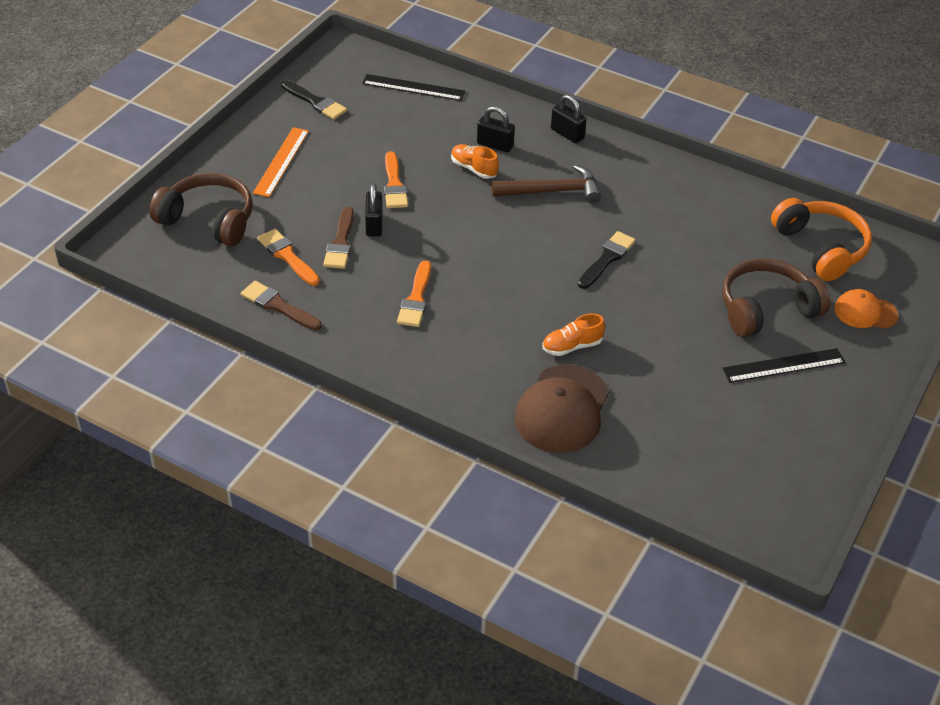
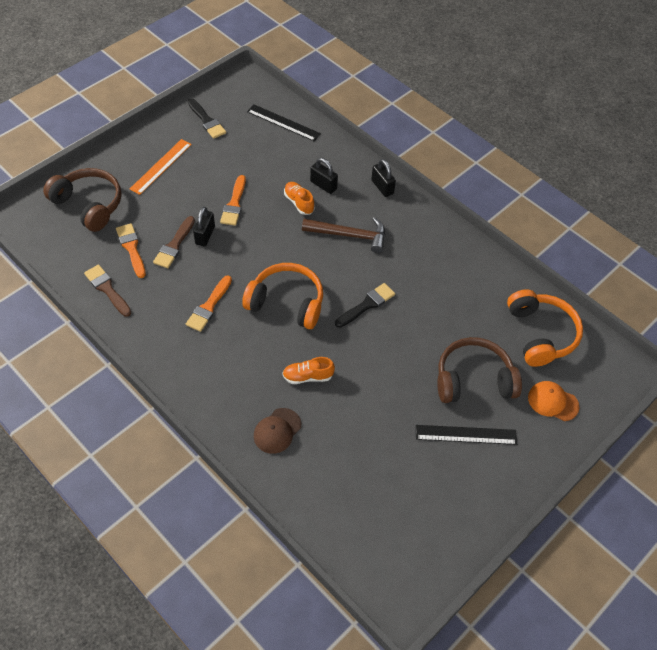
camera: 15 degrees right, 10 degrees up
(509, 275) = (287, 302): none -> orange headphones
(562, 409) = (277, 431): brown cap -> brown cap, size x0.58

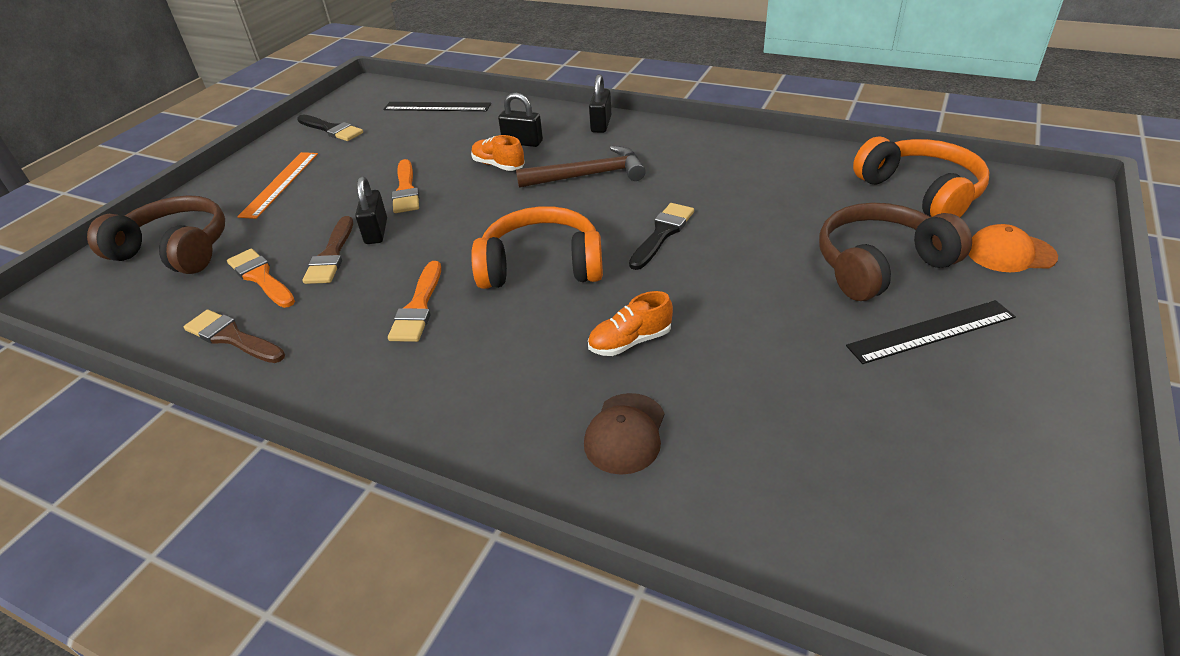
camera: 15 degrees left, 15 degrees down
(382, 187) = (601, 124): black padlock -> black padlock turned 60 degrees clockwise

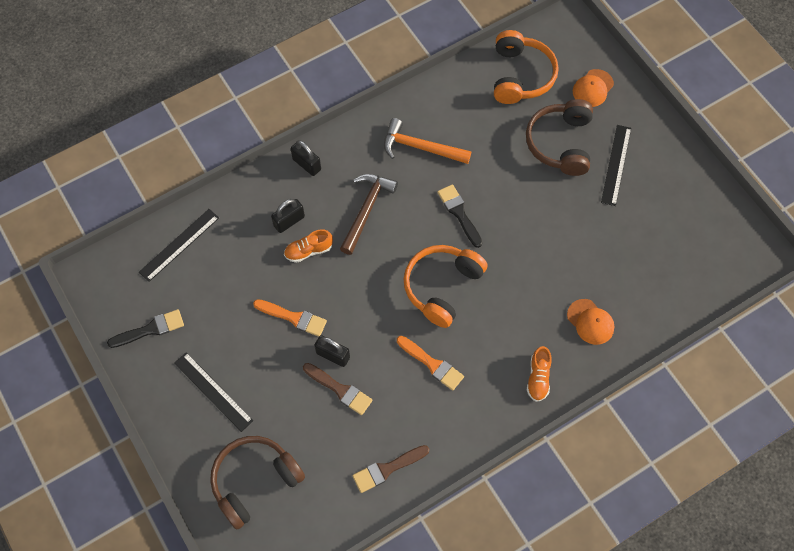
camera: 60 degrees left, 25 degrees up
(261, 277) = (333, 437): orange brush -> none
(280, 184) = (213, 391): orange ruler -> black ruler
(625, 433) = (590, 322): brown cap -> orange cap
(630, 341) = (534, 284): orange shoe -> orange shoe (538, 378)
(714, 172) = (420, 148): none -> orange hammer
(920, 192) = (520, 76): orange headphones -> orange headphones turned 90 degrees clockwise

